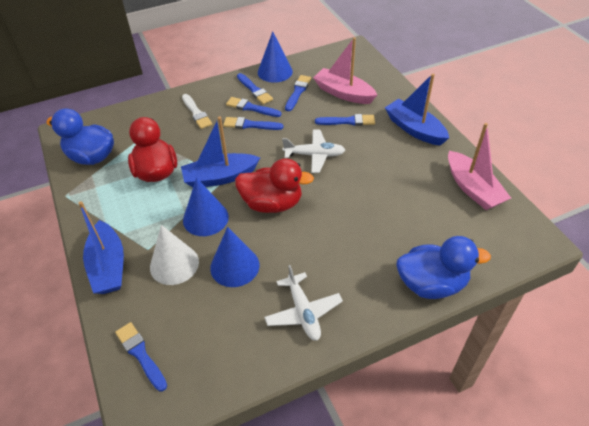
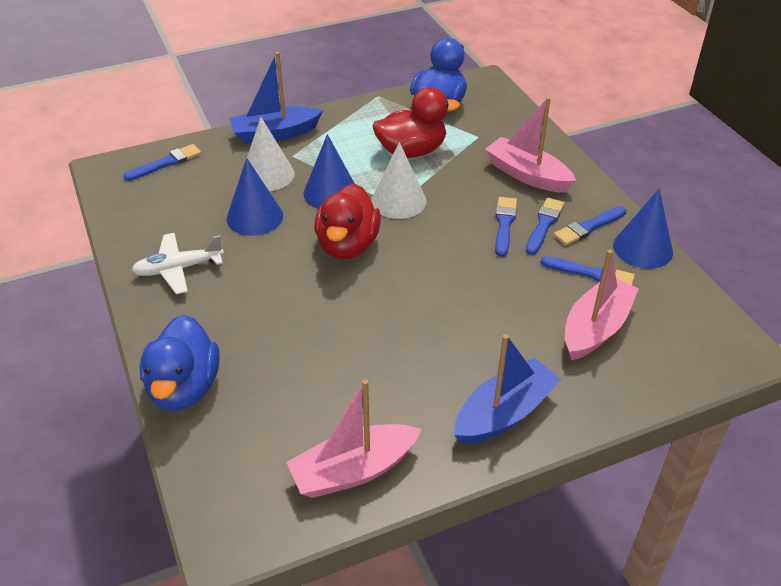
camera: 90 degrees right, 5 degrees down
(196, 113) = (527, 175): white brush -> pink boat
(220, 177) = (398, 201): blue boat -> white cone
(314, 155) = (439, 287): white plane -> none
(348, 121) = (520, 328): blue brush -> none

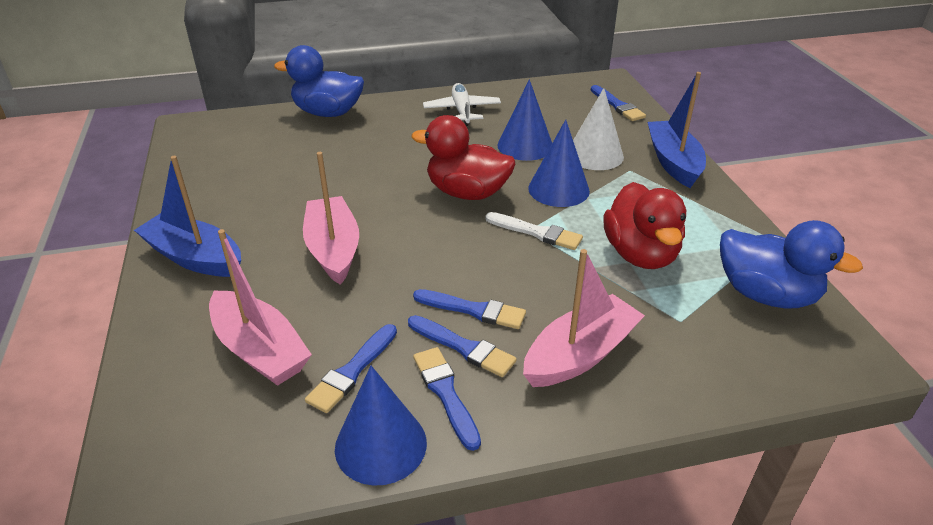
camera: 100 degrees right, 5 degrees down
(353, 470) = (200, 174): pink boat -> pink boat (333, 249)
(398, 201) = (536, 232): white cone -> white brush
(504, 413) = (195, 257): blue boat -> blue boat turned 150 degrees clockwise

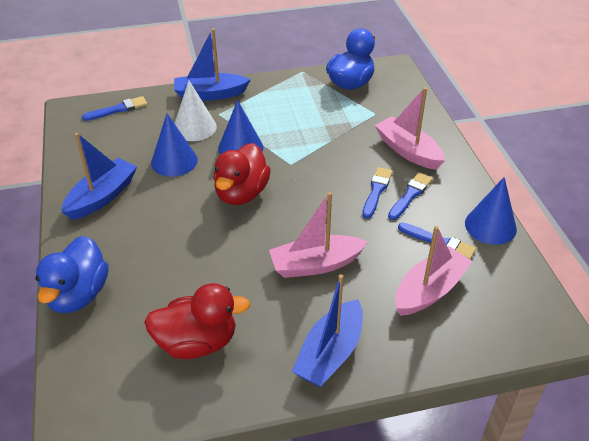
camera: 90 degrees left, 5 degrees up
(446, 393) = (448, 202): blue brush -> none
(462, 111) = (102, 197): white plane -> blue boat
(536, 232) = (294, 161): white brush -> none
(640, 254) = (316, 120): red duck -> red duck (197, 342)

